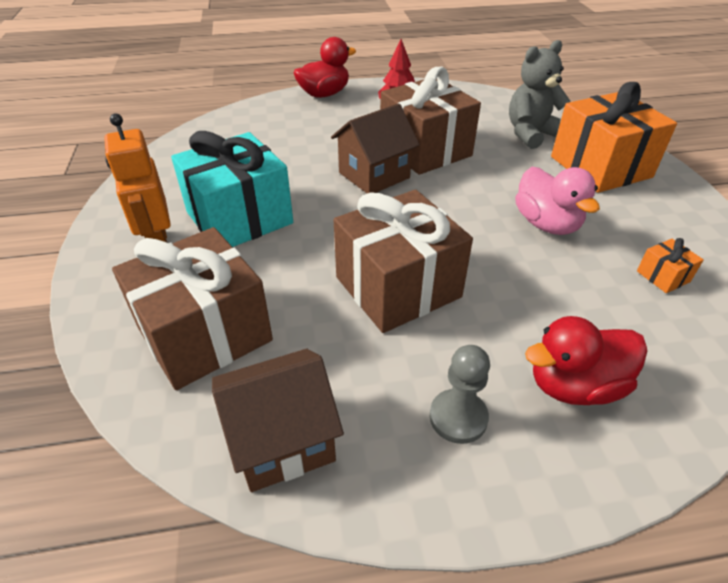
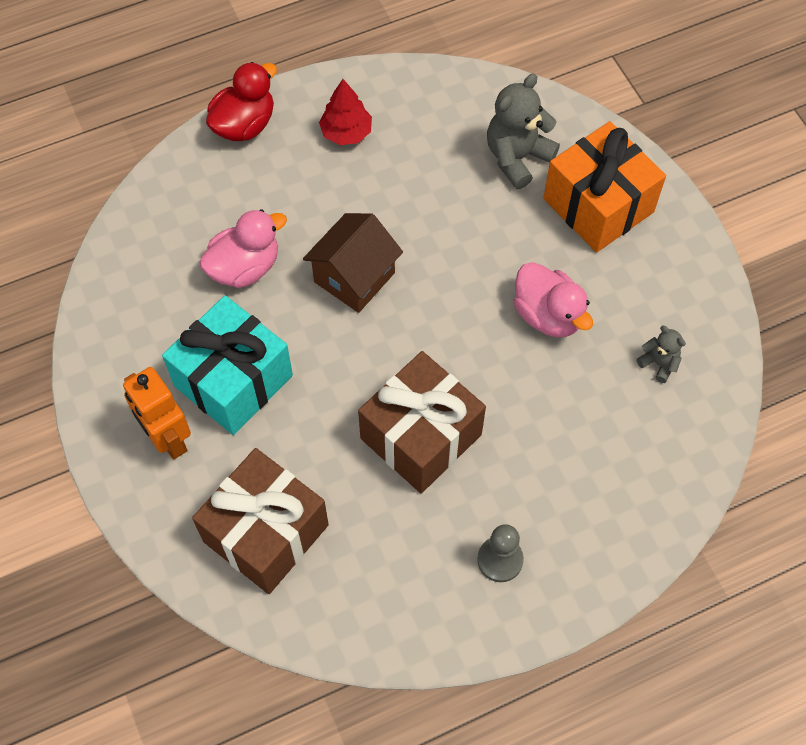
camera: 15 degrees left, 20 degrees up
(282, 440) = (371, 614): brown house -> none
(287, 157) = (245, 267): none -> pink duck
(425, 150) = (400, 217): brown gift -> none
(574, 385) = (586, 507): red duck -> none
(663, 276) = (659, 363): orange gift -> grey teddy bear

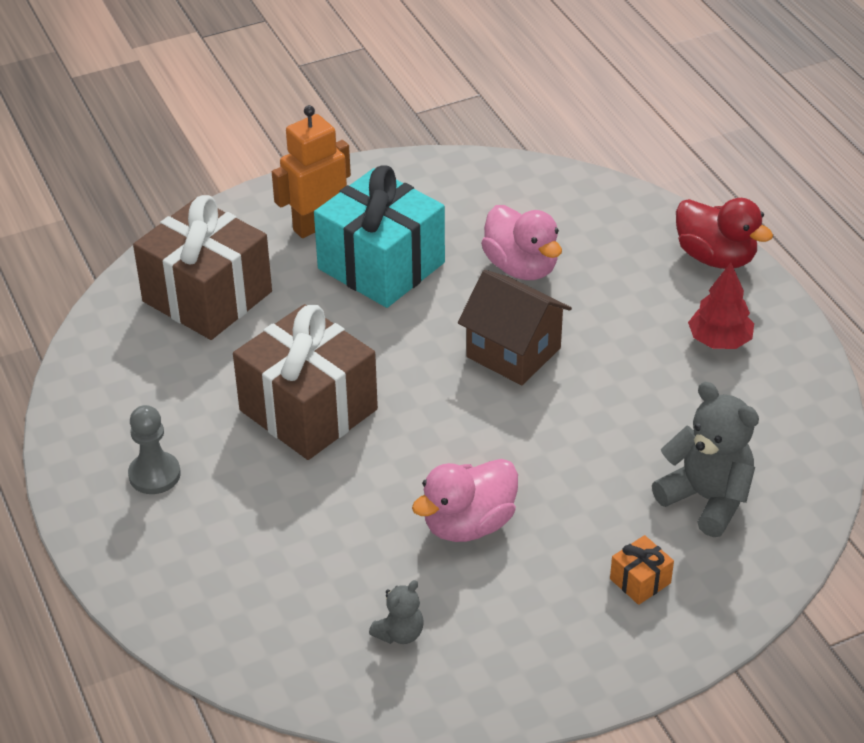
camera: 90 degrees right, 20 degrees down
(598, 205) = (640, 581): orange gift -> orange gift, size x0.40

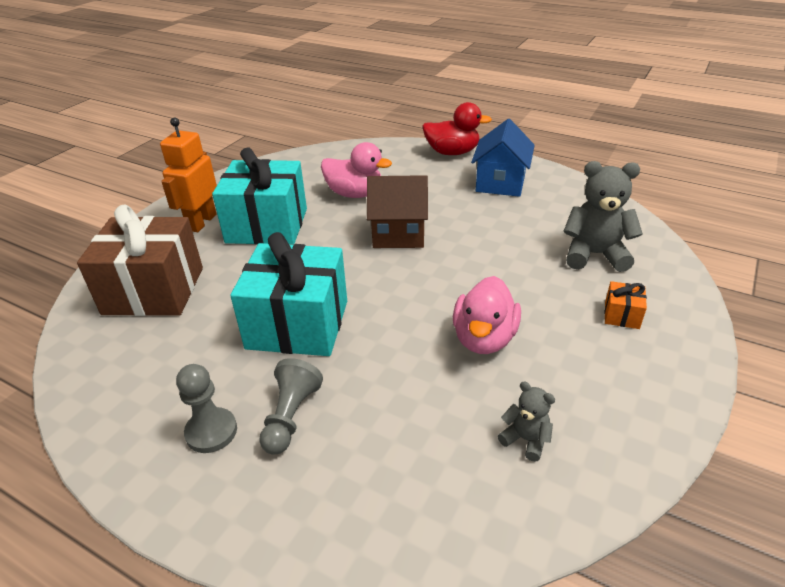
camera: 35 degrees left, 5 degrees down
(226, 498) = (291, 416): none -> grey pawn
(308, 410) = (298, 324): brown gift -> turquoise gift
(399, 633) = (525, 439): grey teddy bear -> grey teddy bear turned 60 degrees counterclockwise
(719, 340) = (500, 183): red tree -> blue house

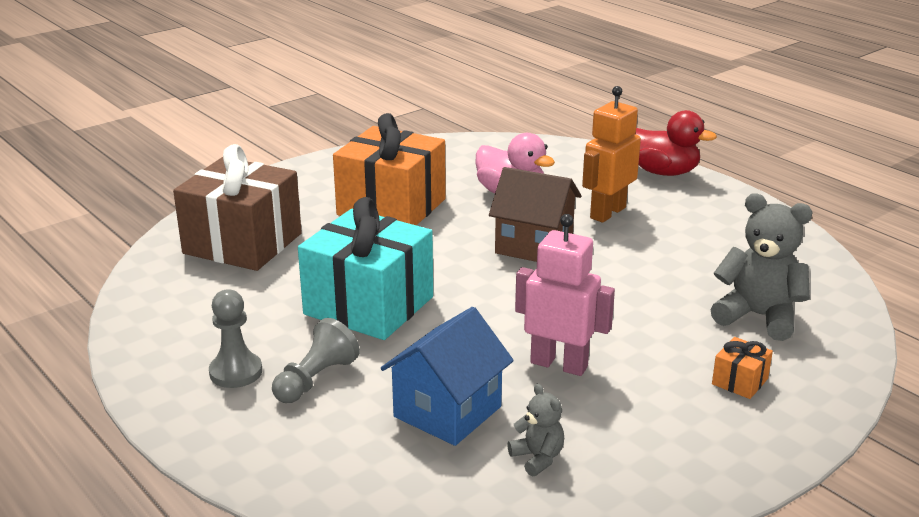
camera: 20 degrees right, 10 degrees down
(201, 222) = (323, 189): orange robot -> orange robot (607, 213)
(267, 225) = (391, 207): turquoise gift -> orange gift
(484, 338) = (559, 364): pink duck -> pink robot
(500, 183) = (699, 218): blue house -> blue house (447, 412)

